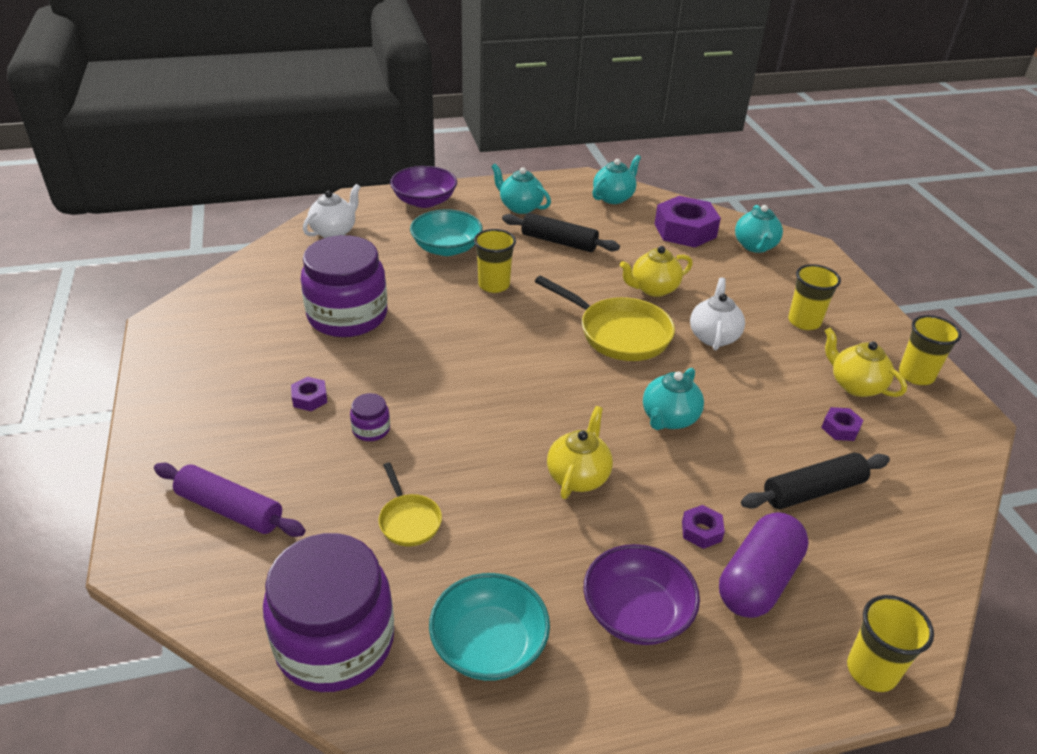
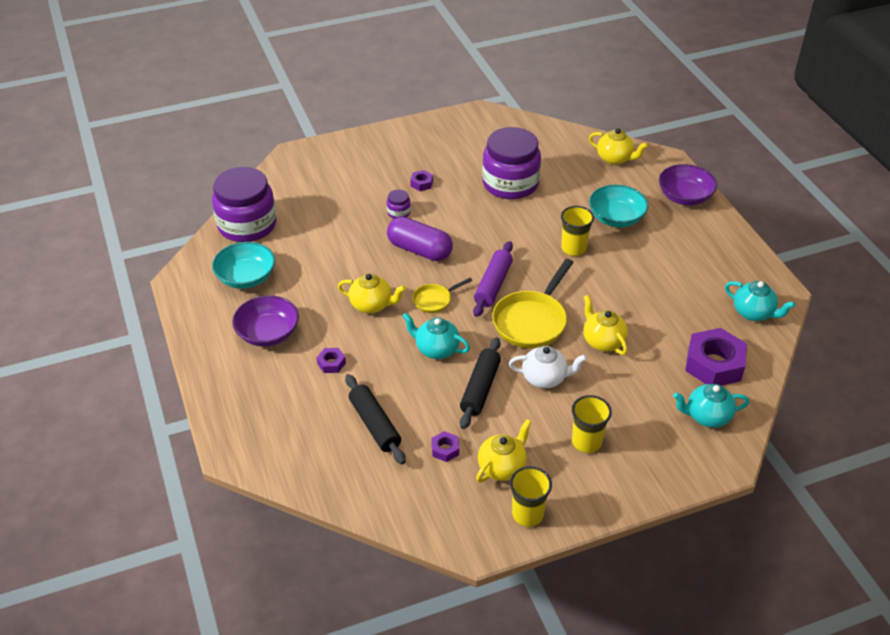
camera: 85 degrees right, 5 degrees up
(230, 509) = (328, 174): purple rolling pin -> purple rolling pin (493, 285)
(334, 231) = (615, 159): white teapot -> yellow teapot
(408, 520) = (327, 238): yellow pan -> yellow pan (434, 300)
(520, 207) = (703, 253): turquoise teapot -> none
(559, 242) = (654, 280): black rolling pin -> black rolling pin (480, 388)
(758, 580) = (294, 388): purple capsule -> purple capsule (419, 250)
(871, 670) = (230, 436): yellow cup -> none

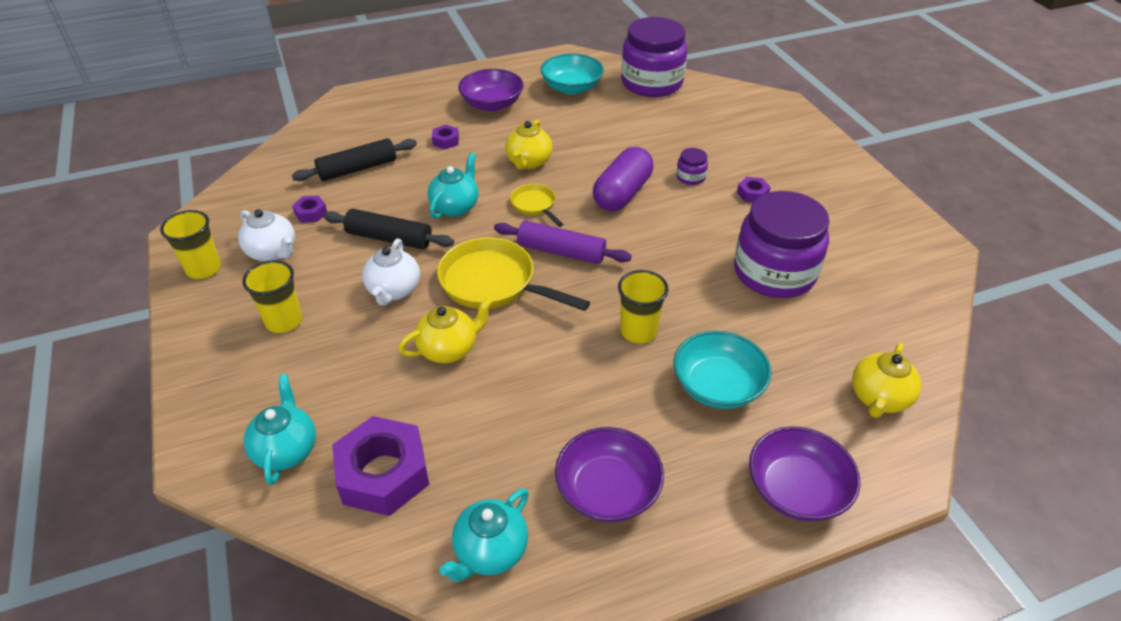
camera: 90 degrees right, 0 degrees up
(502, 467) = (273, 252): yellow teapot -> white teapot
(702, 266) = (607, 491): none -> purple bowl

